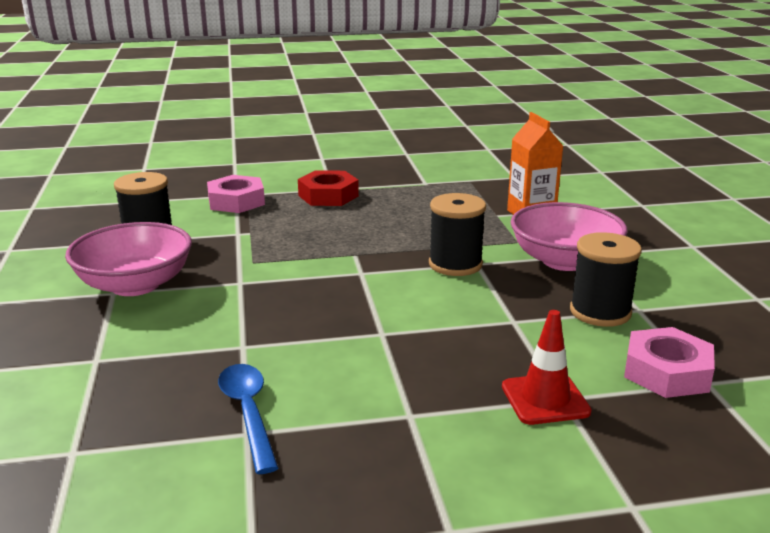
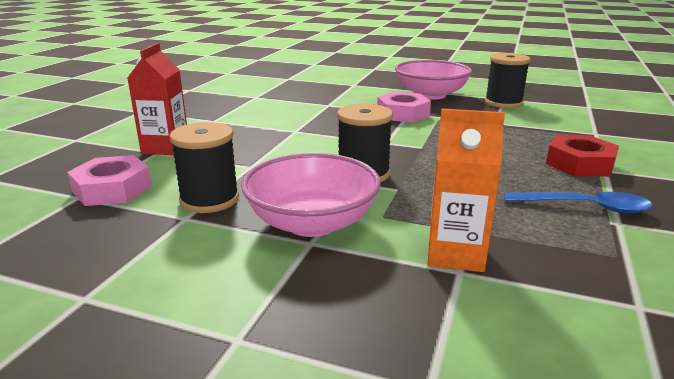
camera: 120 degrees right, 0 degrees up
(236, 201) = (575, 131): pink nut -> pink nut (403, 114)
(248, 412) = (269, 98): blue spoon -> blue spoon (586, 207)
(545, 399) = (165, 148): red traffic cone -> red carton

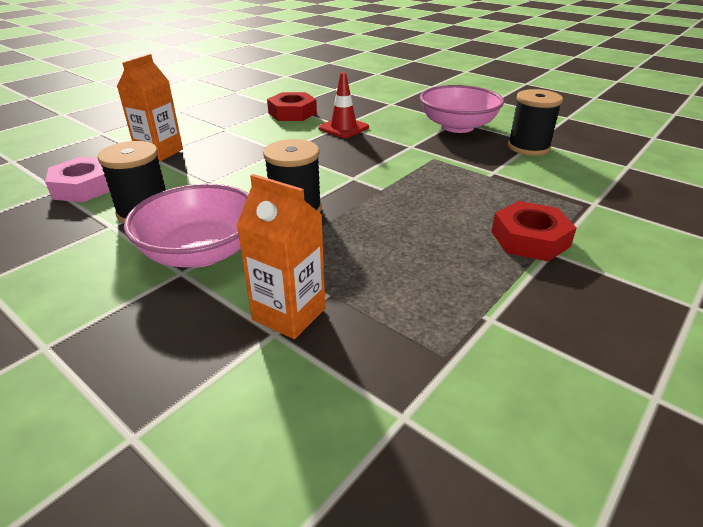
camera: 20 degrees right, 10 degrees up
(165, 148) = (159, 152): red carton -> orange carton
(269, 101) = (292, 113): none -> red nut
(332, 107) = (343, 128): none -> red traffic cone
(403, 114) = (404, 146): pink nut -> none
(586, 207) = (476, 293): blue spoon -> none

